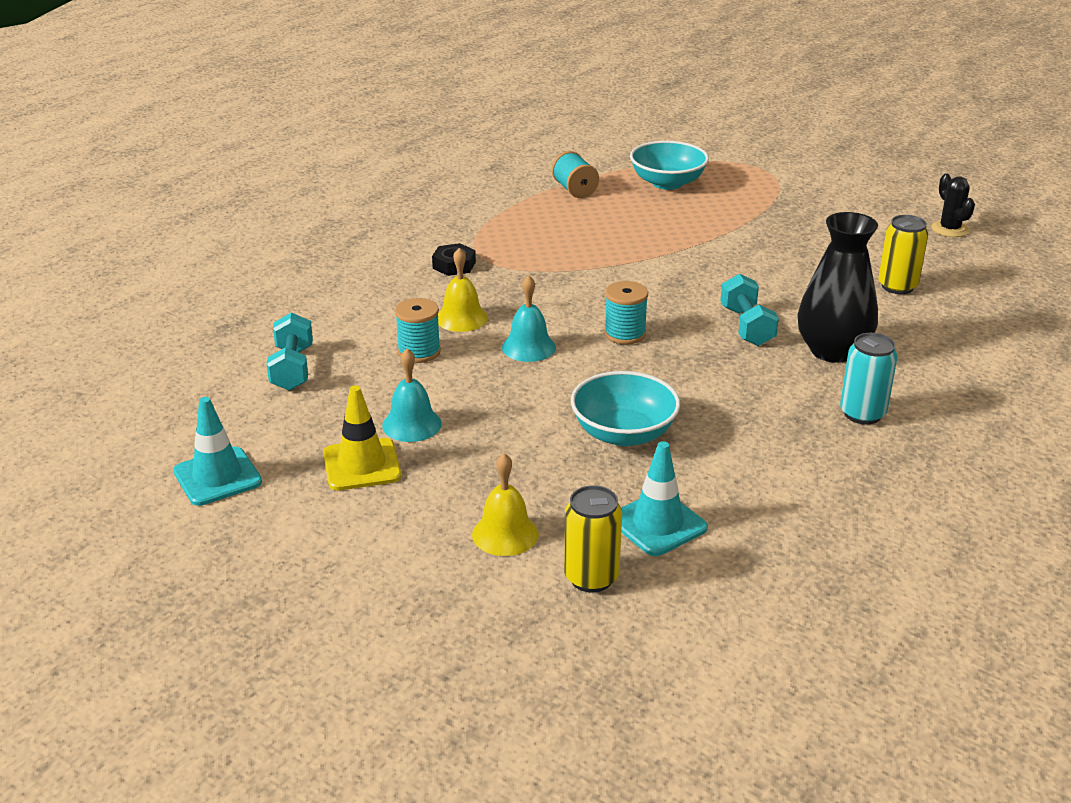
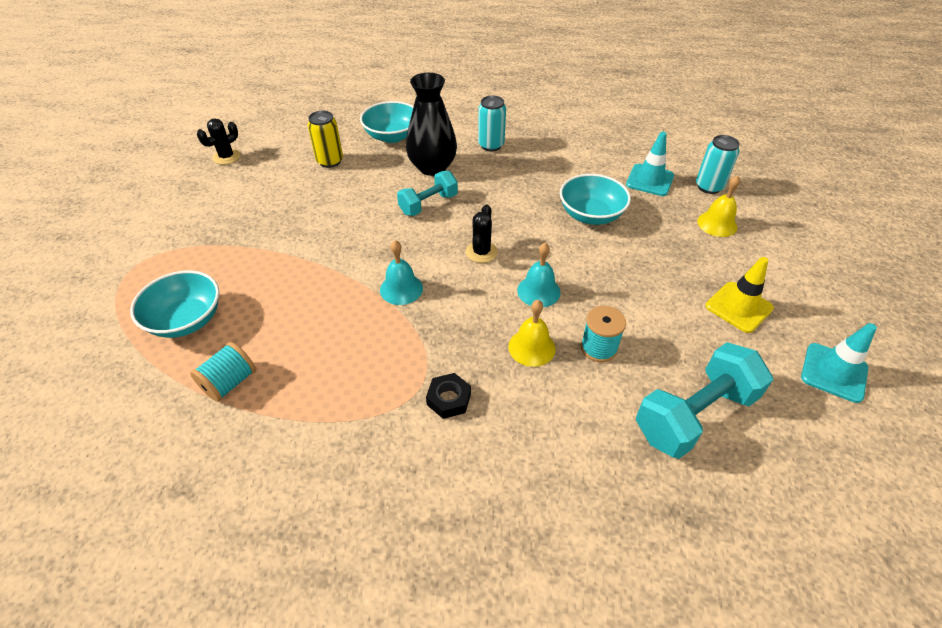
camera: 120 degrees left, 15 degrees up
(292, 369) = (694, 415): turquoise dumbbell -> turquoise dumbbell, size x1.60
(412, 424) = (678, 305): turquoise bell -> turquoise bell (401, 289)
(591, 577) = (709, 187): yellow can -> turquoise can
(625, 334) = (481, 252): turquoise spool -> black cactus
(940, 342) = (392, 136): none -> turquoise bowl

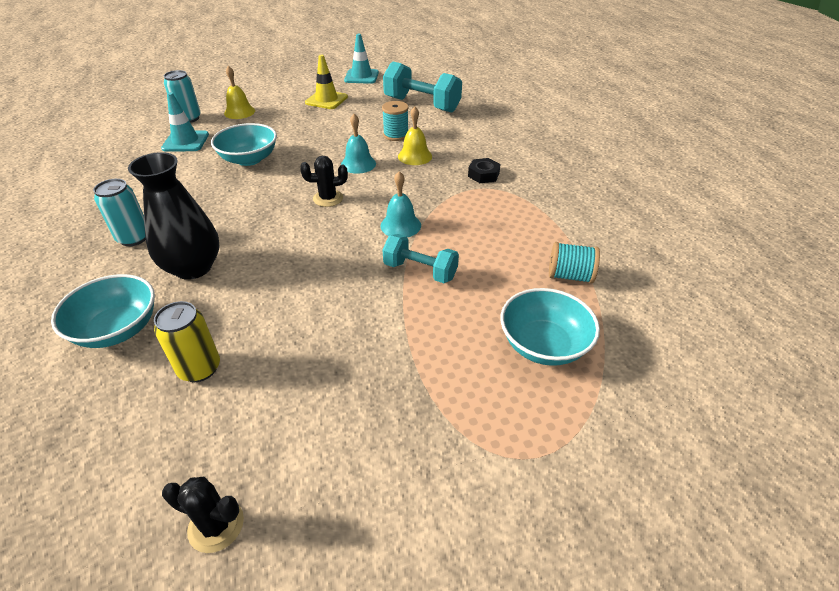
camera: 115 degrees left, 5 degrees down
(428, 204) = (269, 248): turquoise dumbbell -> turquoise dumbbell (420, 271)

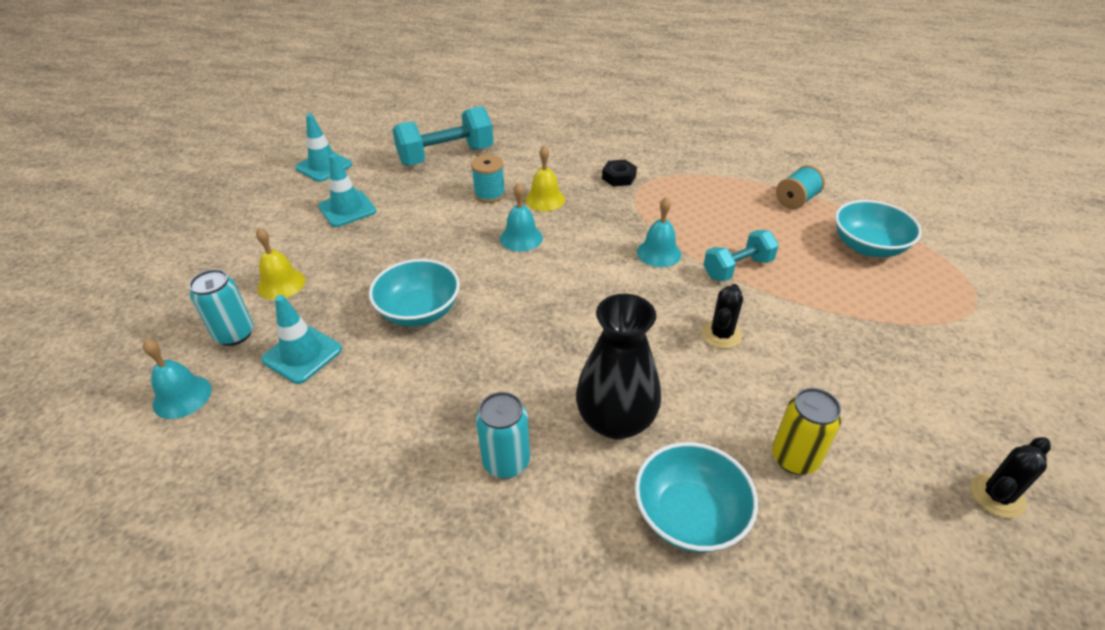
camera: 55 degrees left, 0 degrees up
(135, 126) = (182, 396): none -> turquoise bell
(326, 100) = (347, 209): yellow traffic cone -> turquoise traffic cone
(328, 198) = (568, 280): black cactus -> black cactus (721, 334)

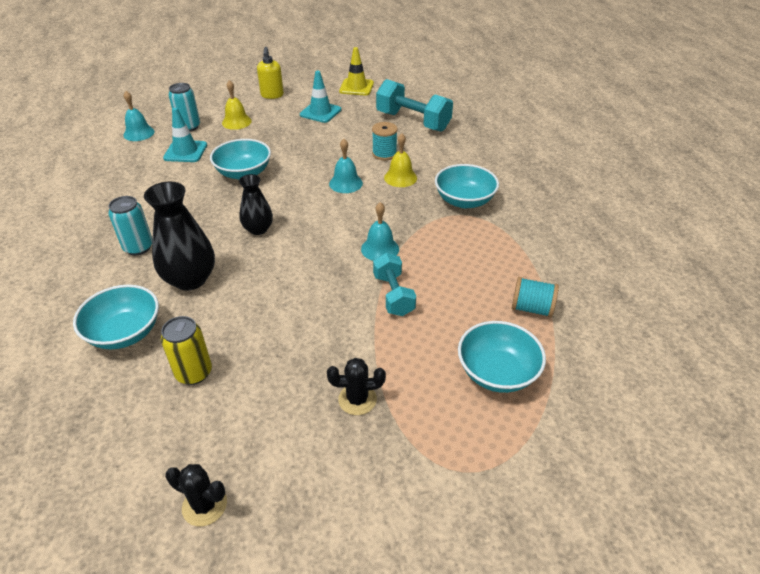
camera: 60 degrees right, 0 degrees up
(252, 234) = (272, 95): none -> yellow soap dispenser
(324, 166) = (356, 87): turquoise traffic cone -> yellow traffic cone
(555, 331) = (258, 229): none -> black vase
(619, 177) = (464, 201): black nut -> turquoise bowl
(721, 334) = (304, 306): black cactus -> black cactus (357, 399)
(737, 268) = (393, 295): turquoise dumbbell -> turquoise dumbbell turned 45 degrees clockwise

